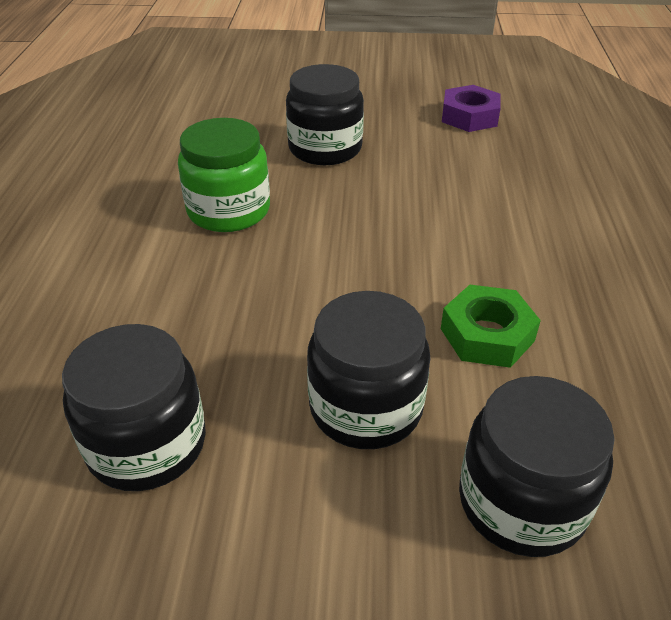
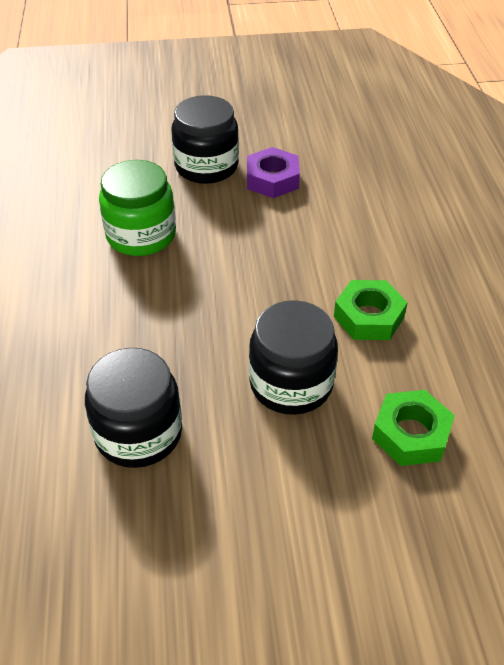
camera: 10 degrees left, 5 degrees up
(469, 116) = (322, 121): purple nut -> purple nut (272, 179)
(521, 501) = (411, 434): black jar -> green nut

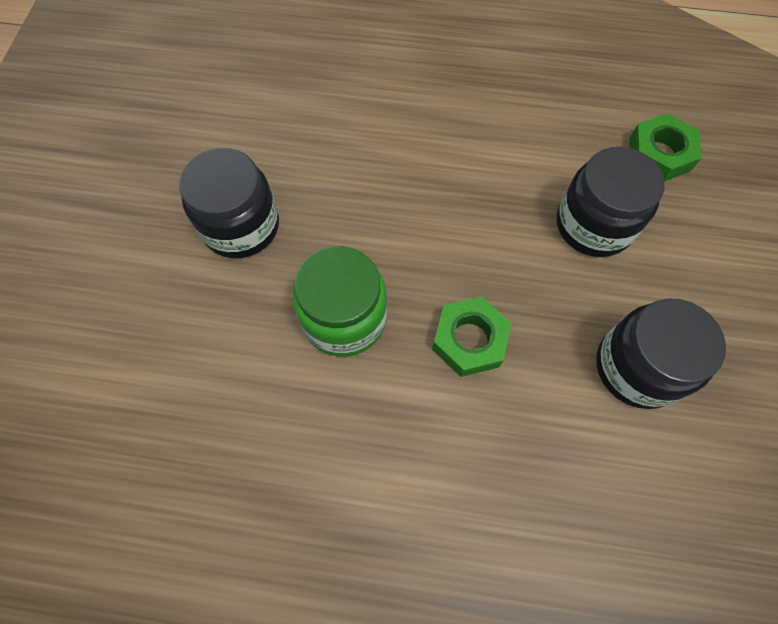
camera: 75 degrees left, 20 degrees up
(272, 179) = (292, 167): purple nut -> none
(369, 317) = (522, 143): green nut -> green nut (469, 340)

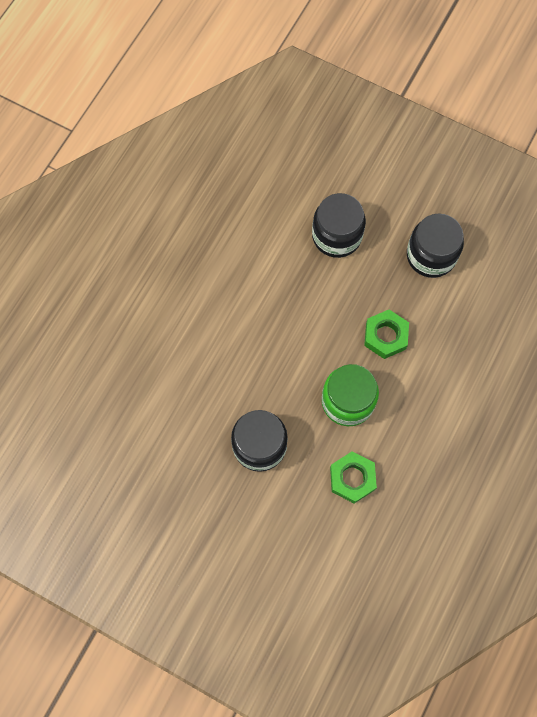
camera: 70 degrees left, 5 degrees up
(659, 154) = (302, 174): green nut -> green nut (352, 478)

